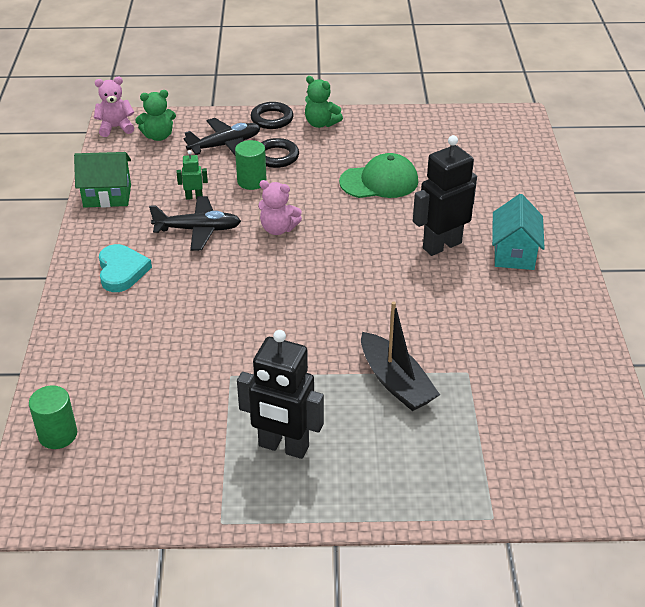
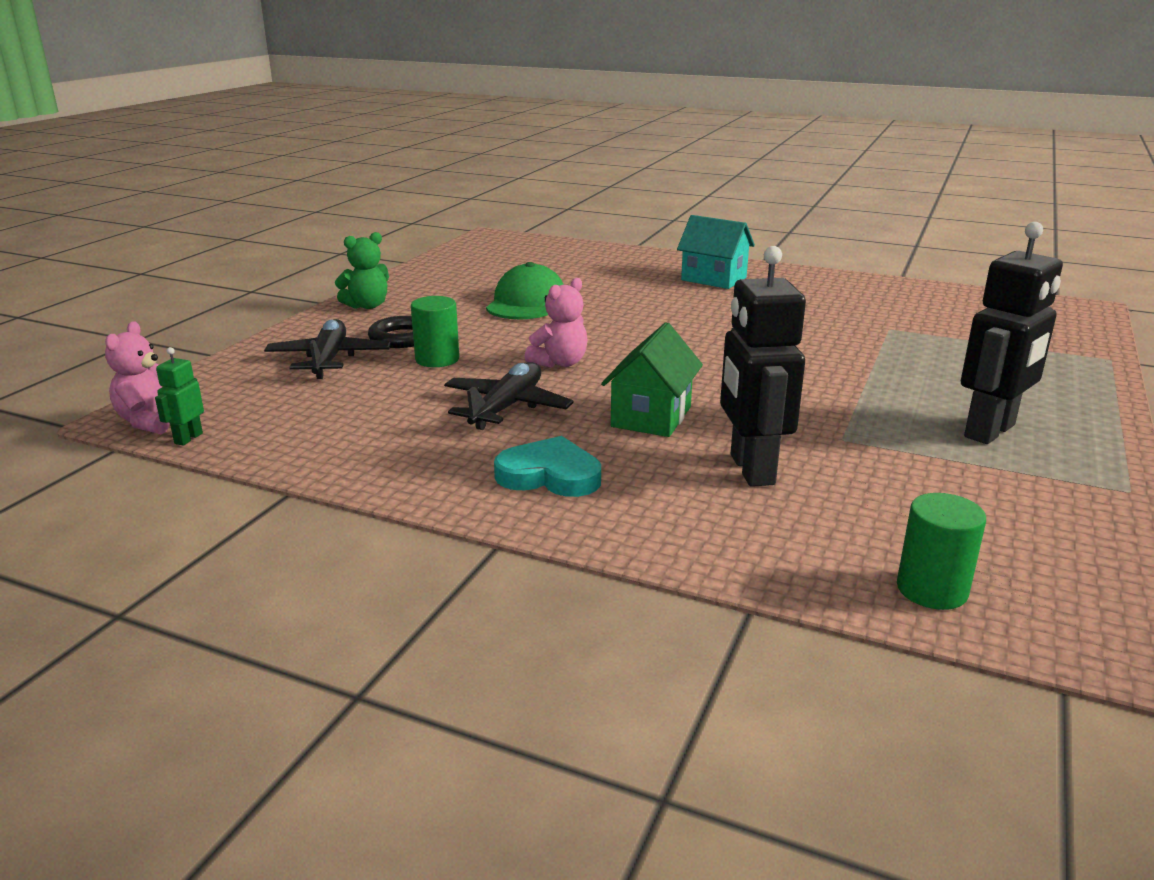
camera: 65 degrees left, 15 degrees down
(107, 196) = (335, 456): green house -> green house (651, 417)
(158, 136) = (232, 396): green teddy bear -> none
(194, 197) = (424, 397): green robot -> green robot (188, 438)
(272, 119) = (313, 326): black ring -> none
(396, 382) = (893, 359): black boat -> none
(441, 245) = (673, 300): black robot -> black robot (751, 469)

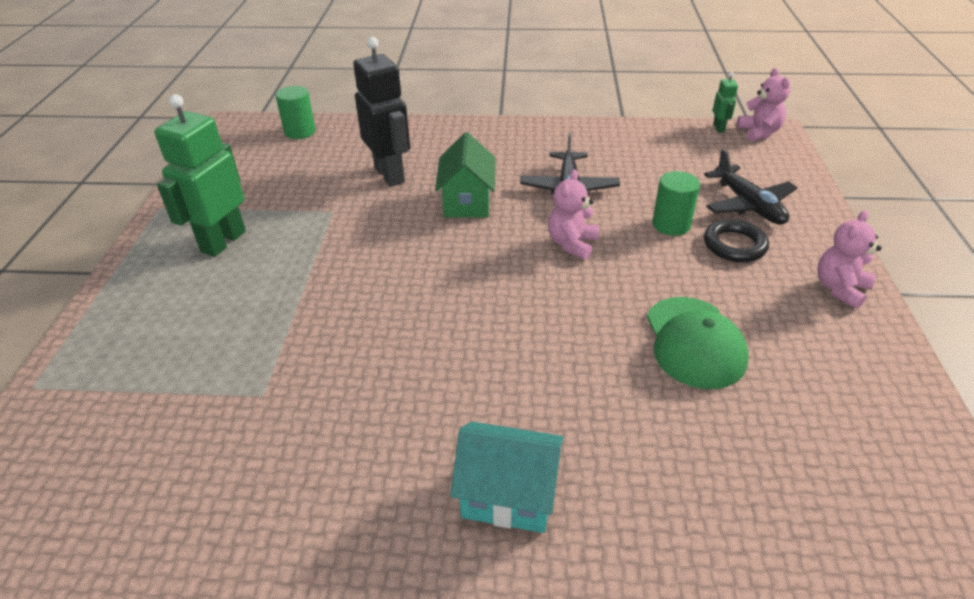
camera: 160 degrees right, 15 degrees up
(367, 306) = (839, 289): green teddy bear -> pink teddy bear
(550, 475) = (501, 148): turquoise heart -> none
(990, 431) = (223, 241): black robot -> green robot

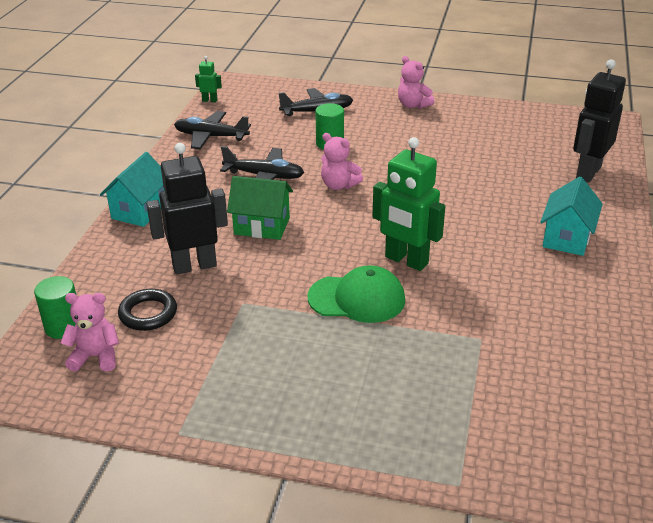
camera: 80 degrees left, 5 degrees down
(223, 241) = (267, 375): green robot -> green robot (406, 260)
(475, 131) = (140, 210): none -> turquoise house
(636, 142) = (210, 137): none -> black plane
(694, 342) = (451, 159): green cap -> green cap (357, 299)
(734, 245) = (361, 126): black ring -> black ring (148, 313)
(745, 537) = (588, 172): none -> black robot
(759, 133) = (226, 88): pink teddy bear -> pink teddy bear (95, 357)

